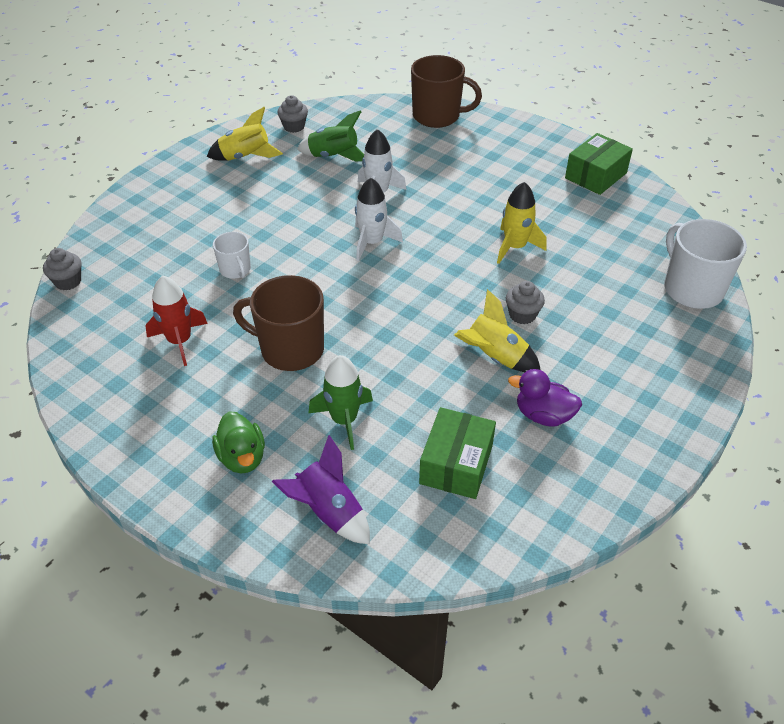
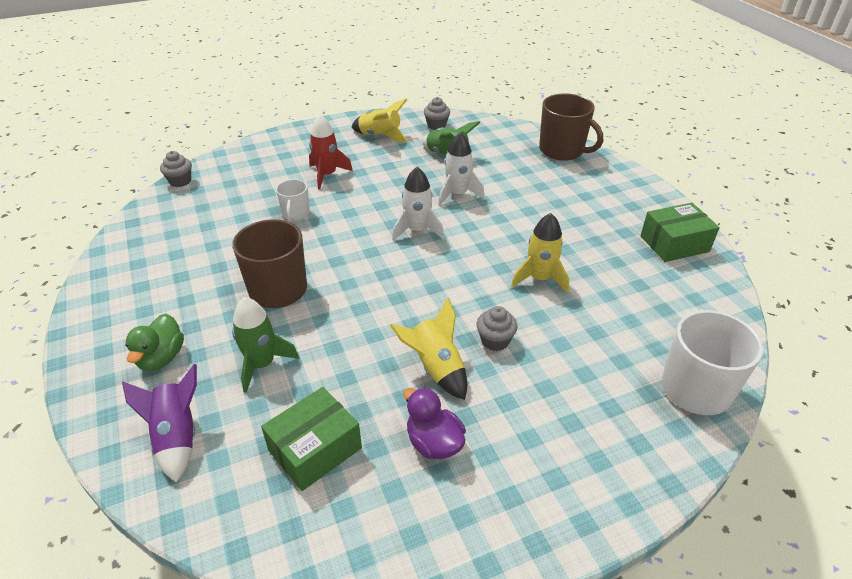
camera: 30 degrees right, 5 degrees down
(180, 341) = (207, 250): red rocket -> red rocket (327, 175)

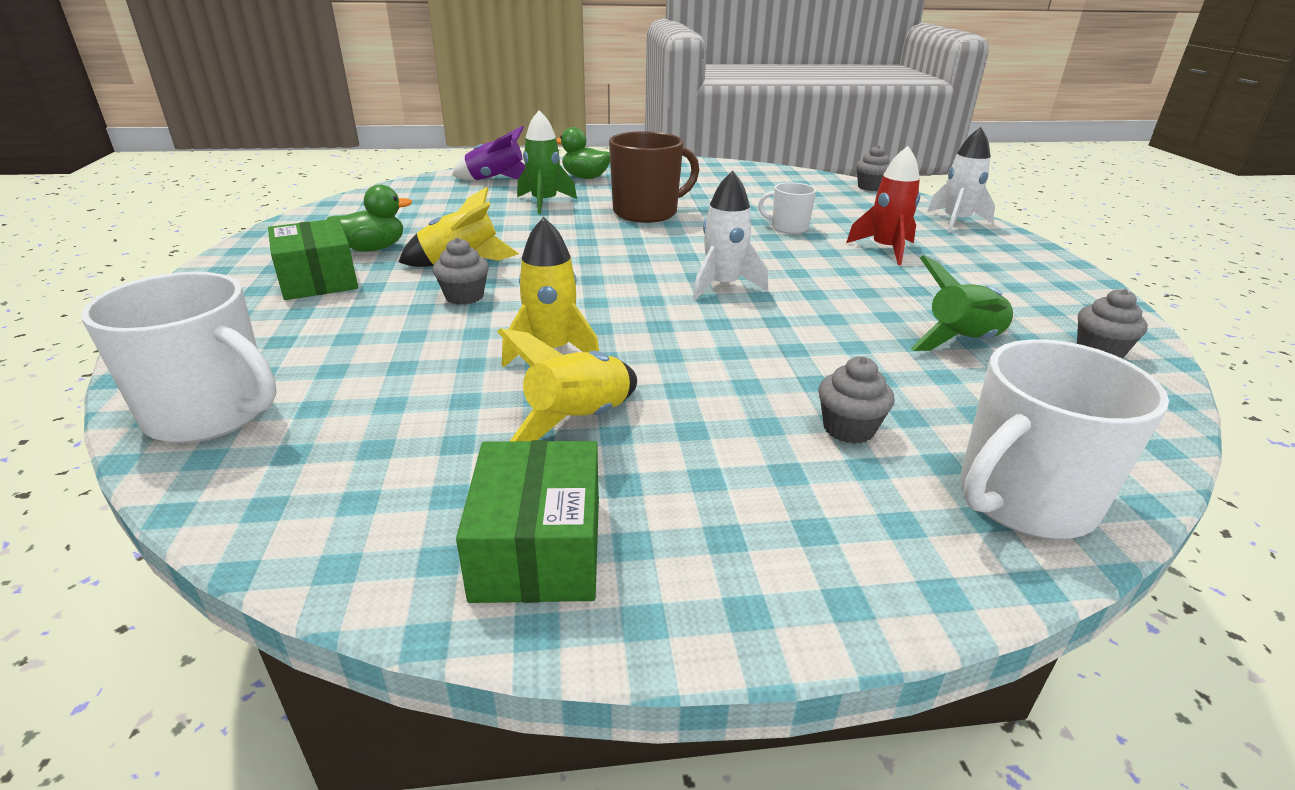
camera: 105 degrees right, 10 degrees down
(315, 449) = (429, 212): green box -> green box (318, 279)
(380, 136) = (1026, 295): yellow rocket -> yellow rocket (579, 420)
(434, 443) = (373, 249): purple duck -> green duck
(457, 194) = (818, 329): white rocket -> white rocket (955, 222)
(545, 183) = (848, 429): none -> grey cupcake
(562, 150) = (1023, 500): brown mug -> white mug

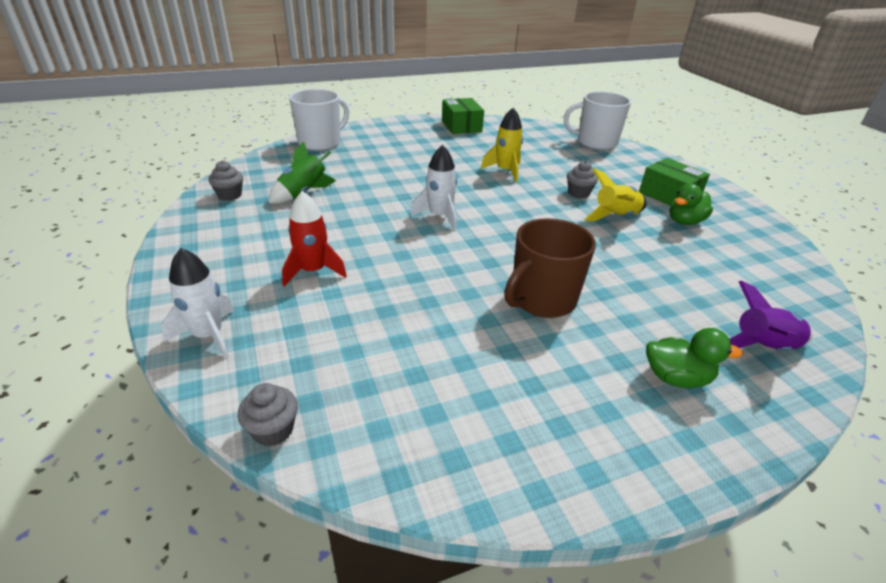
camera: 165 degrees right, 5 degrees up
(544, 203) = (651, 302): green rocket -> none
(579, 420) = (472, 150): yellow rocket -> none
(788, 228) = (398, 293): white mug -> none
(848, 429) = (373, 155): grey cupcake -> none

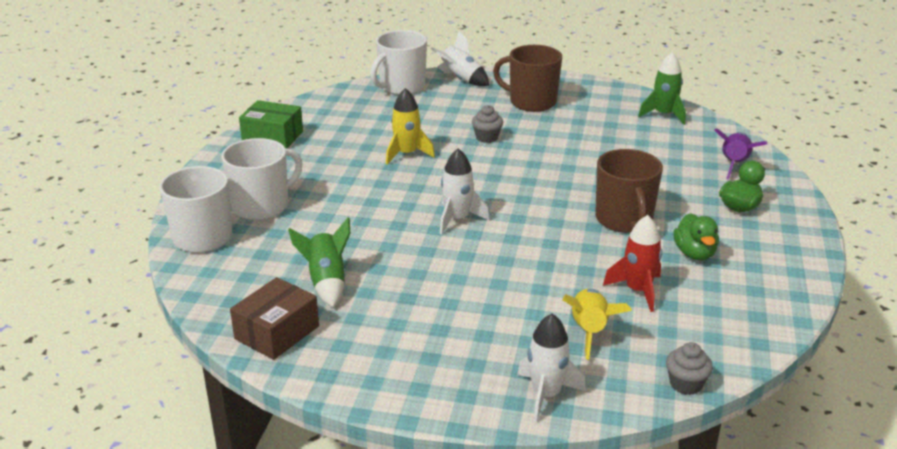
camera: 55 degrees left, 5 degrees down
(229, 195) = (277, 332): grey cupcake -> brown box
(313, 271) = (490, 315): red rocket -> red rocket (638, 290)
(374, 147) = (262, 206): none -> white mug
(615, 217) = (541, 139): yellow rocket -> yellow rocket (589, 331)
(648, 158) = (461, 79): none -> white rocket
(669, 195) = (531, 102): green box -> brown mug
(684, 221) = (575, 116): green duck -> green duck (694, 253)
(779, 269) = (664, 115): none -> green rocket

